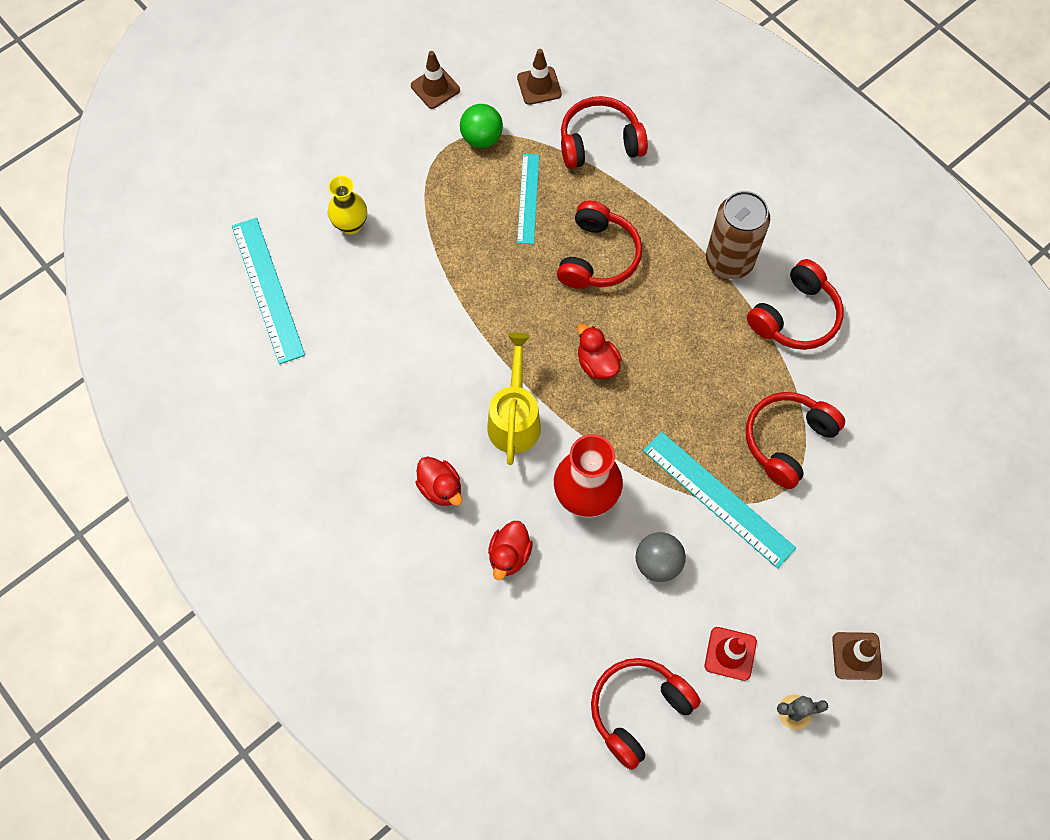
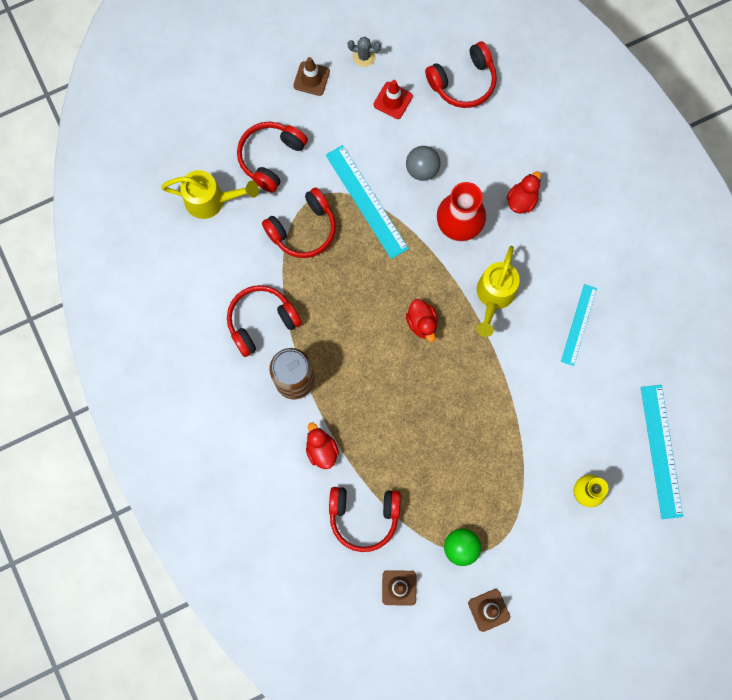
camera: 165 degrees left, 10 degrees up
(440, 488) = (559, 259): red duck -> red duck (321, 450)
(528, 198) = (437, 478): turquoise ruler -> turquoise ruler (578, 324)
(598, 257) = (395, 411): red headphones -> red headphones (271, 157)
(920, 447) = (211, 200): none -> yellow watering can

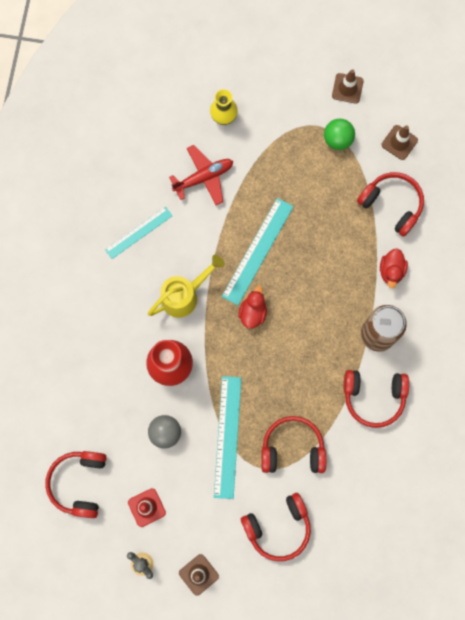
camera: 145 degrees left, 0 degrees up
(211, 200) = (350, 524): yellow watering can -> none
(463, 82) = (79, 483): red headphones -> red headphones turned 90 degrees counterclockwise
(522, 200) = (107, 354): red duck -> none
(559, 418) = (203, 177): none -> red plane
(661, 451) = (150, 109): turquoise ruler -> turquoise ruler (258, 251)

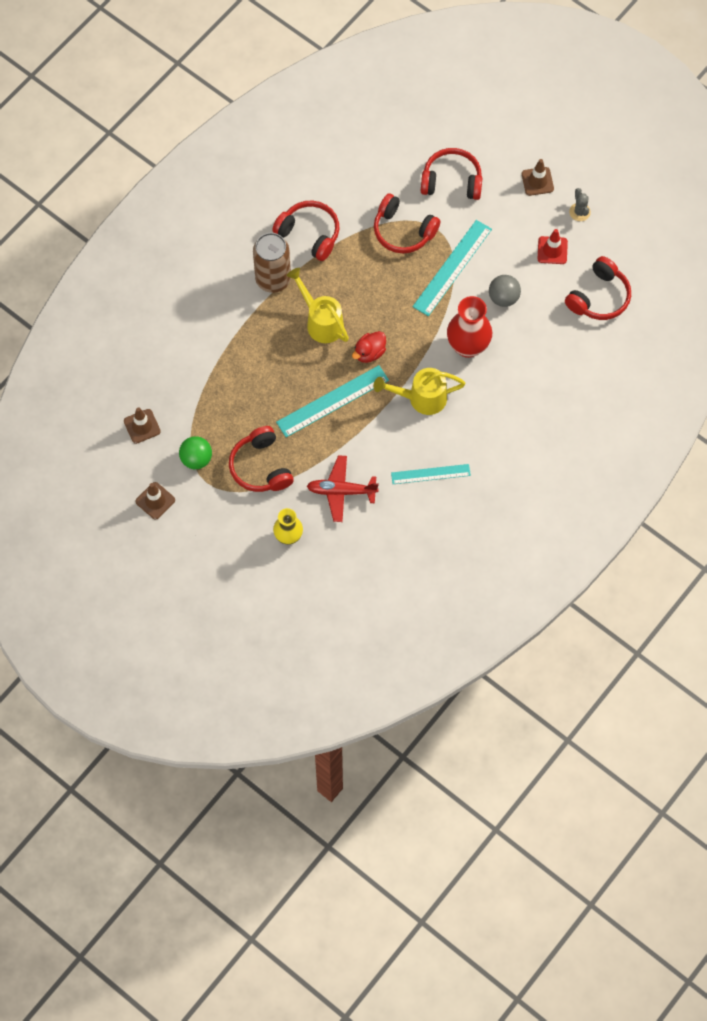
camera: 150 degrees left, 10 degrees down
(311, 318) = (321, 321): none -> yellow watering can
(391, 271) = (226, 323): red duck -> none
(392, 205) = (187, 376): red headphones -> red headphones (260, 467)

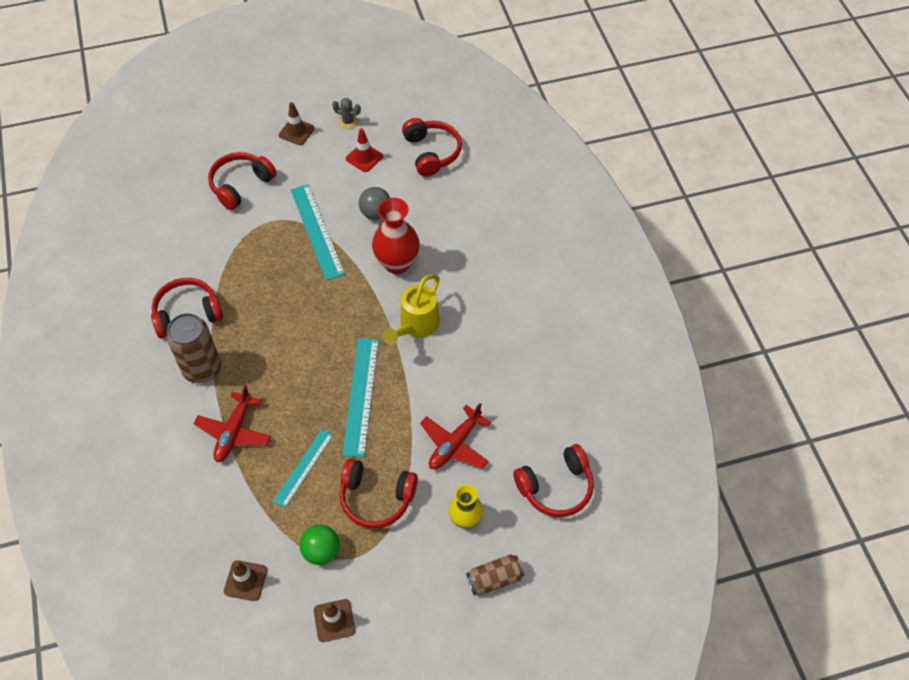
camera: 55 degrees left, 10 degrees down
(240, 338) = (234, 432): none -> red plane
(258, 583) = (494, 579): none -> brown can
(321, 321) = (277, 357): yellow watering can -> none
(369, 353) = (340, 338): red duck -> none
(403, 231) = (251, 245): red headphones -> red headphones (556, 487)
(430, 474) = (493, 363): turquoise ruler -> turquoise ruler (303, 467)

